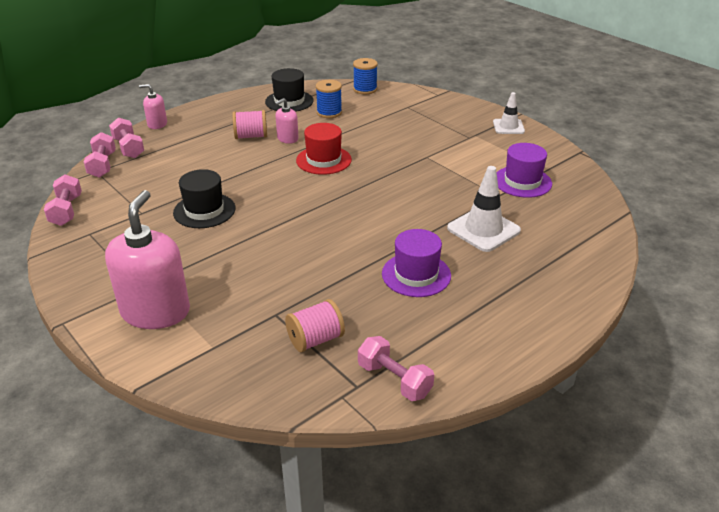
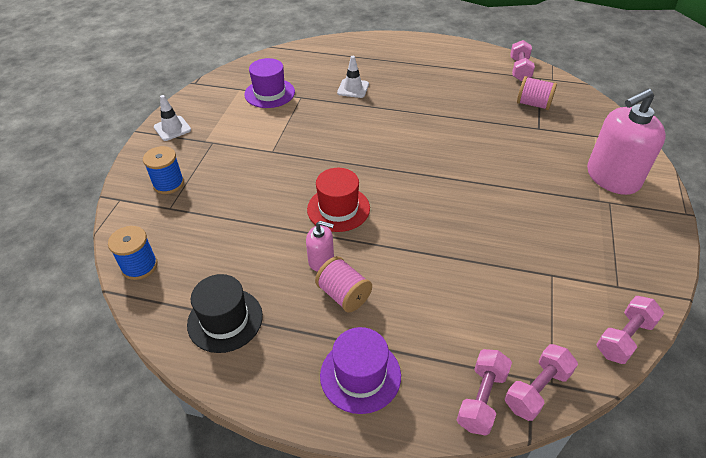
camera: 125 degrees left, 10 degrees up
(157, 124) = (403, 423): pink soap dispenser -> none
(204, 210) = (497, 234): black hat -> none
(329, 112) = (230, 262): blue spool -> blue spool (168, 184)
(416, 274) = (432, 95): purple hat -> purple hat (360, 375)
(483, 229) = (353, 88): white traffic cone -> white traffic cone, size x0.63

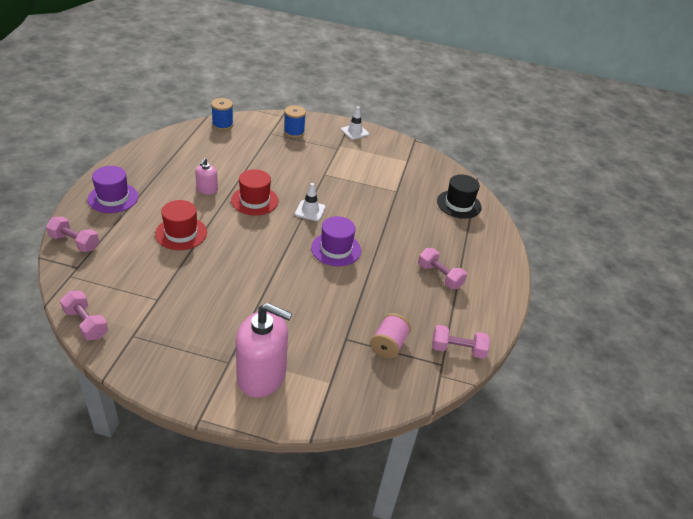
camera: 85 degrees right, 5 degrees down
(225, 320) = (172, 153): black hat -> black hat (459, 204)
(269, 93) = (401, 175): purple hat -> purple hat (336, 249)
(343, 295) = (174, 196): pink spool -> none
(353, 88) = (411, 221): white traffic cone -> white traffic cone (310, 211)
(424, 273) = (181, 233): none -> red hat
(537, 389) = (69, 268): pink dumbbell -> pink dumbbell (439, 276)
(612, 177) = (262, 376): pink soap dispenser -> pink soap dispenser turned 135 degrees clockwise

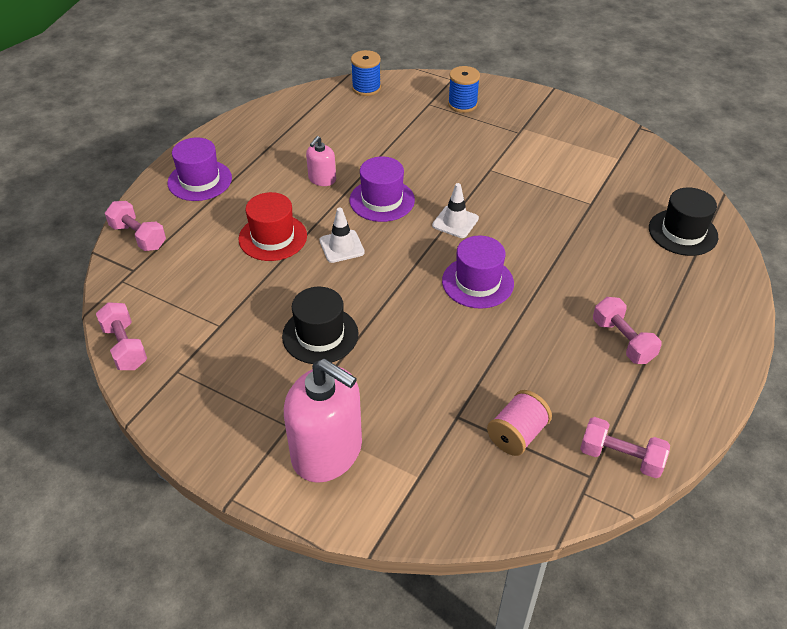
camera: 20 degrees right, 5 degrees up
(235, 297) = (320, 335): none -> black hat
(254, 200) = (382, 200): red hat -> purple hat
(354, 132) = (551, 109): white traffic cone -> white traffic cone (341, 246)

